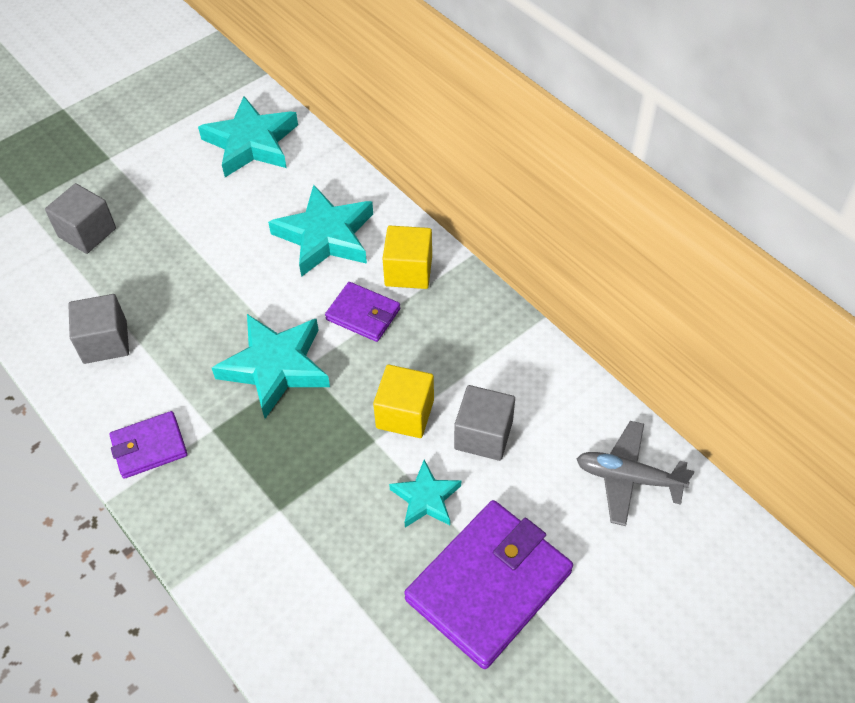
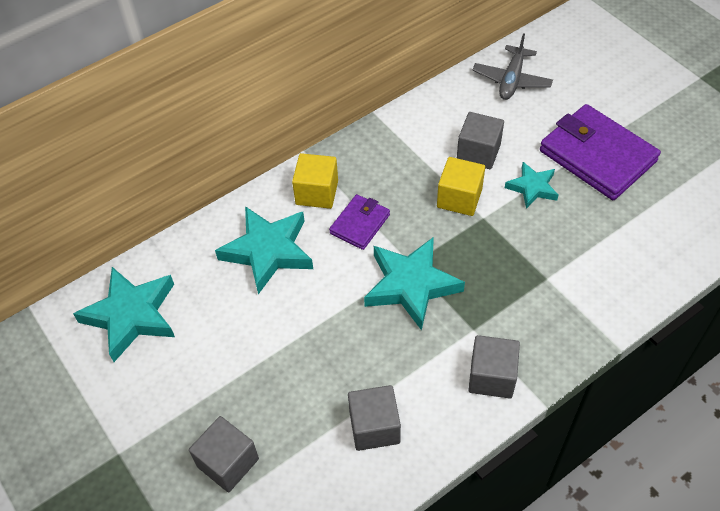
camera: 85 degrees left, 0 degrees up
(149, 447) = (491, 377): purple wallet -> grey cube

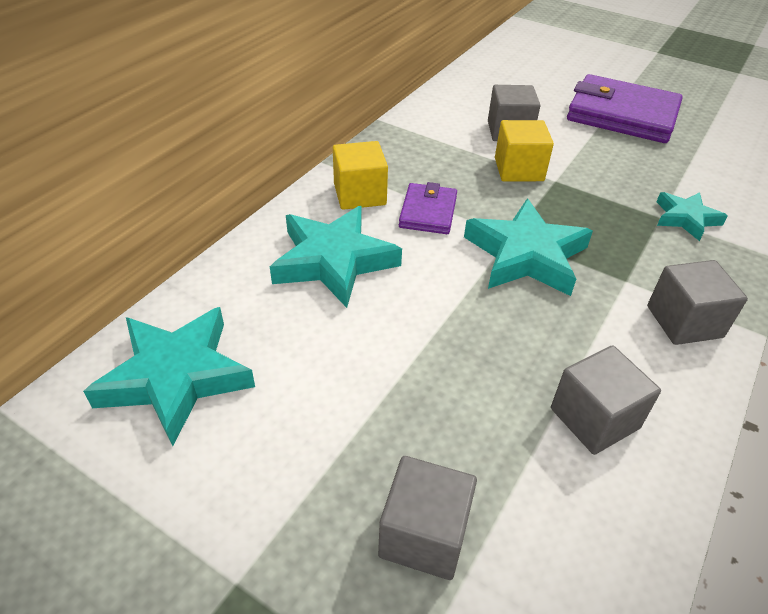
camera: 25 degrees left, 10 degrees down
(511, 80) = (498, 76): grey plane -> none
(532, 187) = (583, 148): turquoise star -> turquoise star (685, 218)

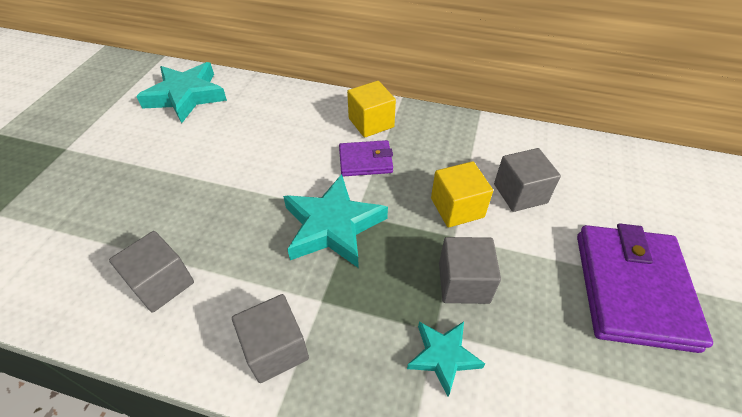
camera: 75 degrees right, 5 degrees up
(333, 261) = (293, 127): turquoise star -> none
(424, 534) = (81, 208): grey cube -> grey cube (463, 283)

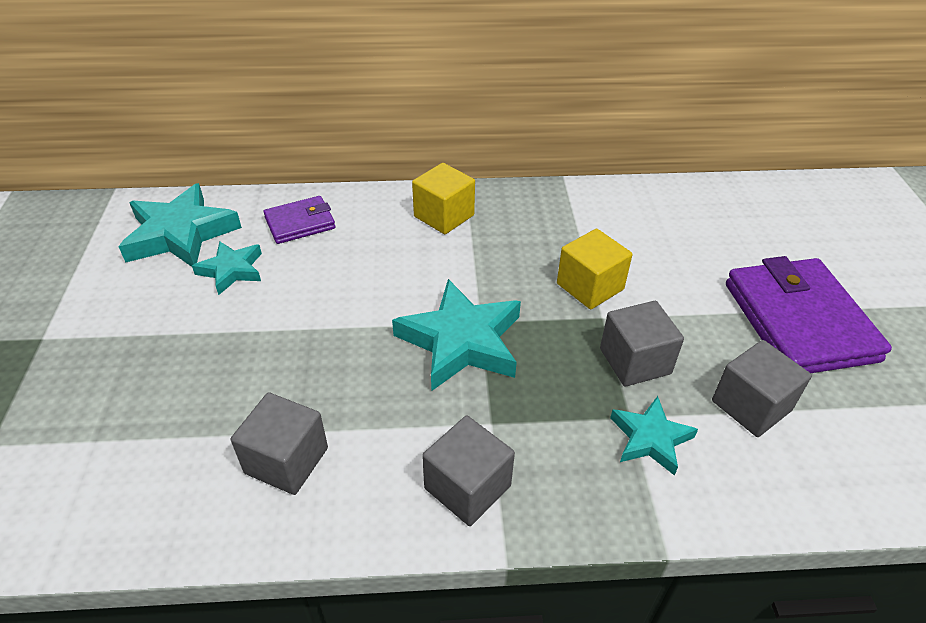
camera: 20 degrees left, 5 degrees down
(204, 130) = (232, 270): none -> turquoise star
(365, 161) = (460, 260): purple wallet -> purple wallet (300, 223)
(520, 193) = (648, 255): grey cube -> grey cube (751, 405)

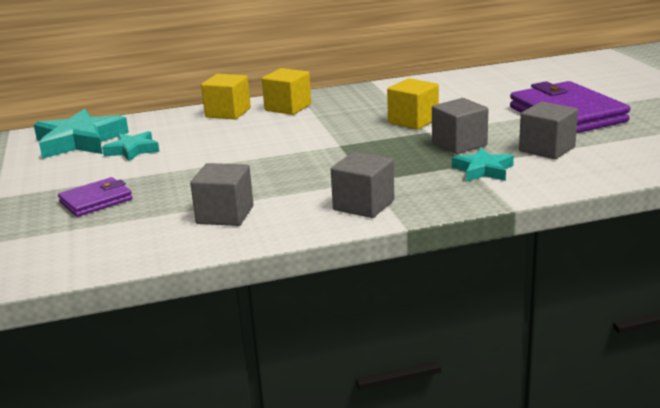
camera: 10 degrees left, 20 degrees down
(300, 223) = (175, 124): purple wallet -> purple wallet (96, 201)
(369, 211) = (228, 113): none -> yellow cube
(461, 341) = (329, 154): turquoise star -> none

